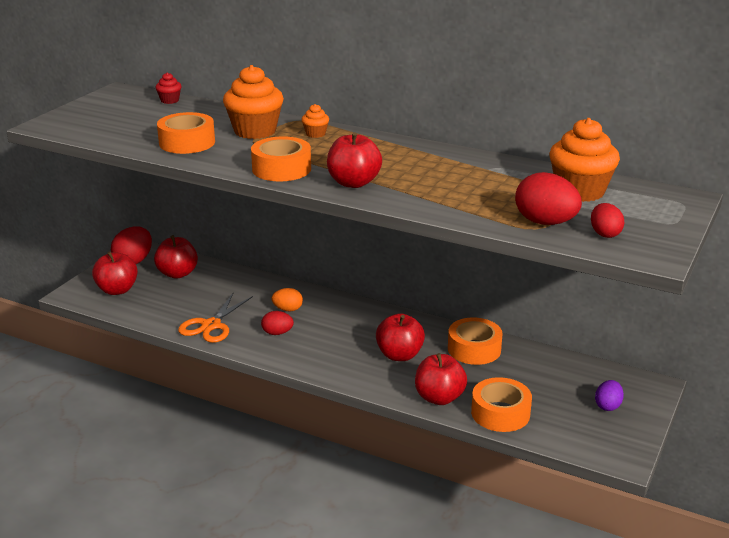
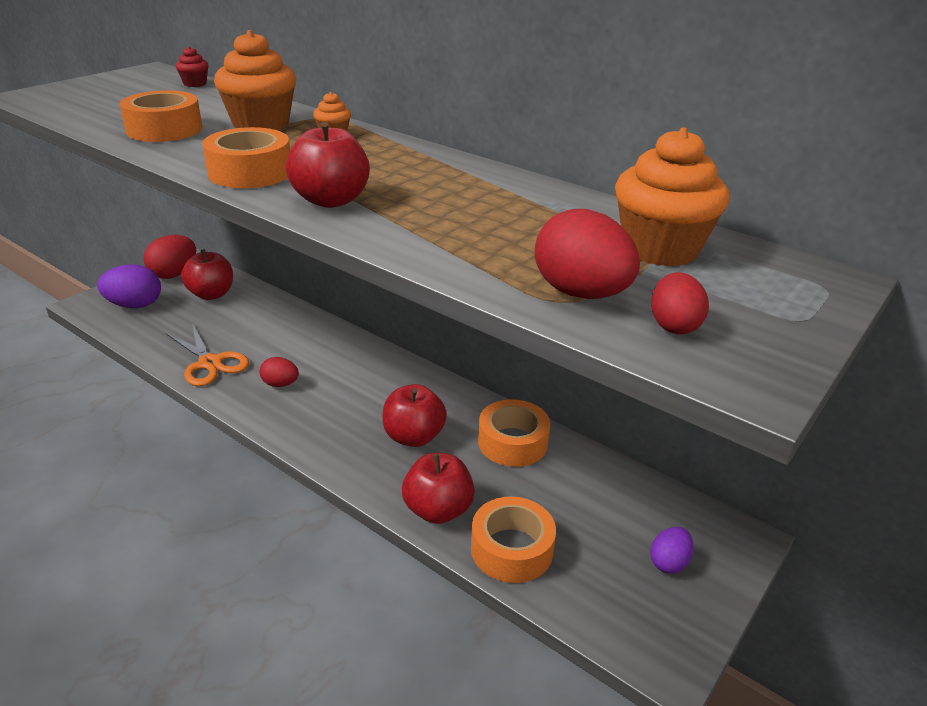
camera: 10 degrees right, 5 degrees up
(117, 290) = (135, 305): red apple -> purple egg
(211, 325) = (210, 363): orange scissors -> orange scissors turned 75 degrees counterclockwise
(288, 309) = (309, 355): orange egg -> none

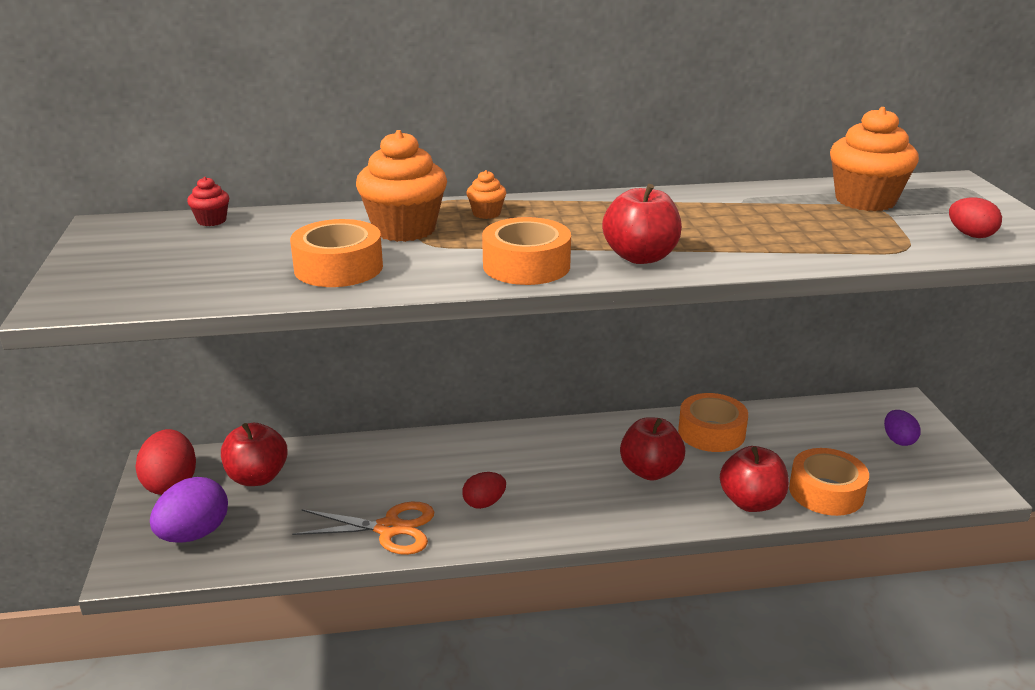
camera: 45 degrees left, 5 degrees down
(581, 293) = (903, 240): red egg -> none

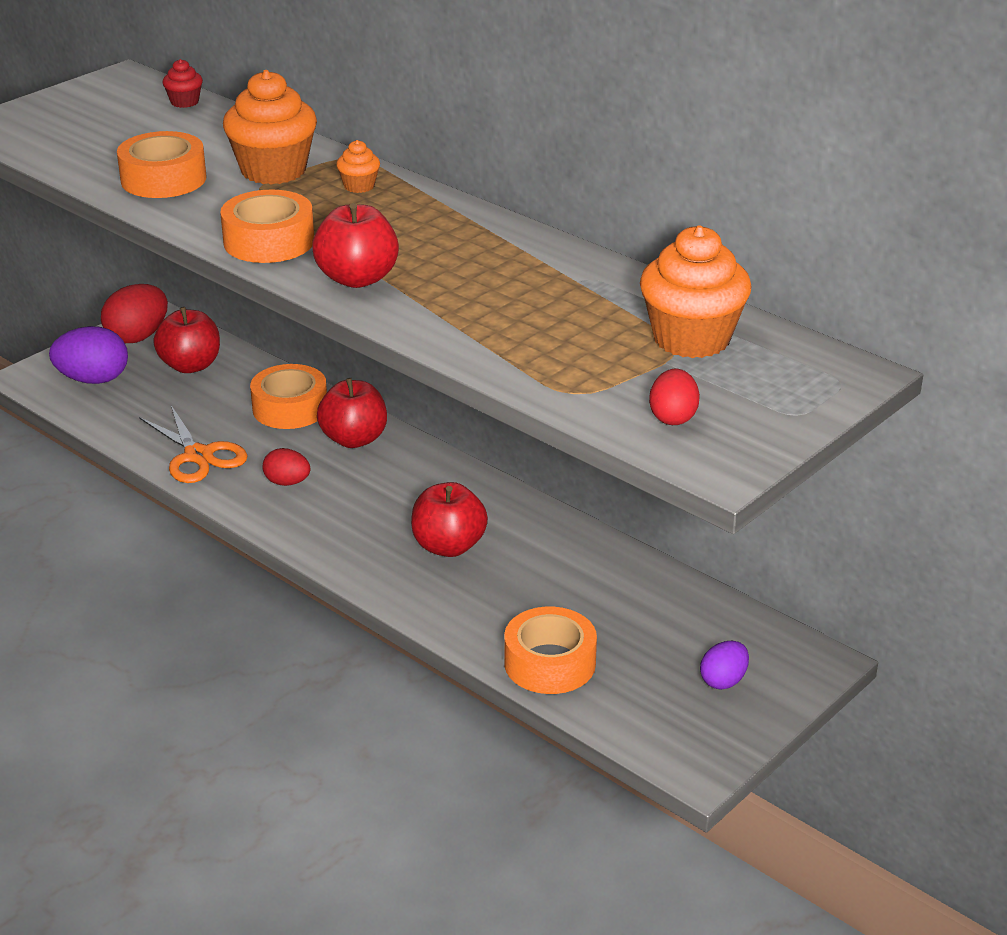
camera: 50 degrees right, 5 degrees up
(711, 432) = (567, 555): orange tape -> orange tape (290, 408)
(751, 502) = (471, 623): red apple -> red apple (354, 439)

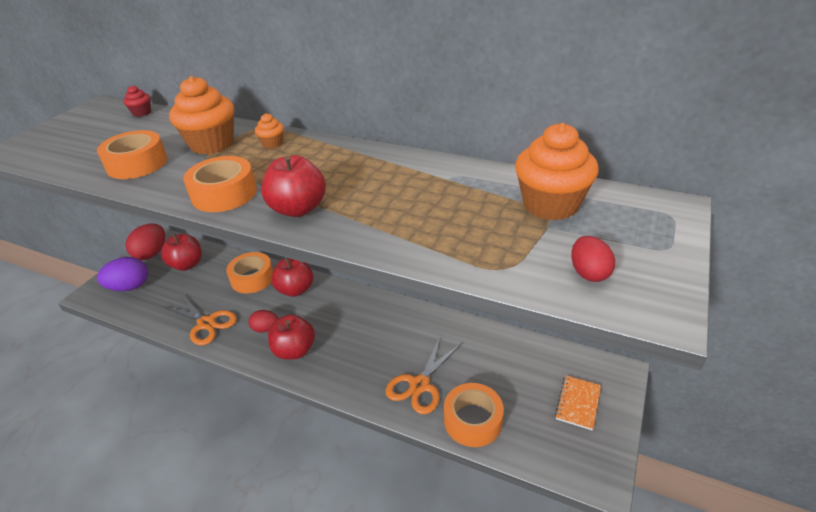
camera: 15 degrees left, 5 degrees up
(448, 546) = (376, 349): red apple -> red apple (294, 350)
(493, 605) = (419, 385): none -> orange scissors
(723, 681) = (578, 403): purple egg -> orange notebook

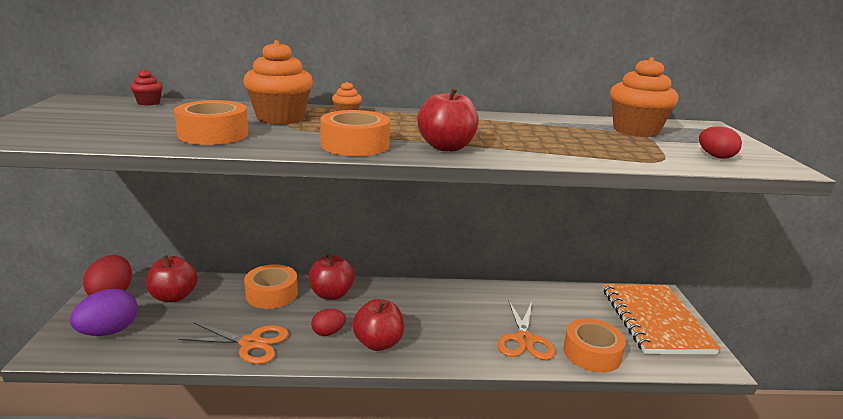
camera: 30 degrees left, 15 degrees down
(578, 403) = (655, 321): orange notebook -> orange notebook, size x2.23

